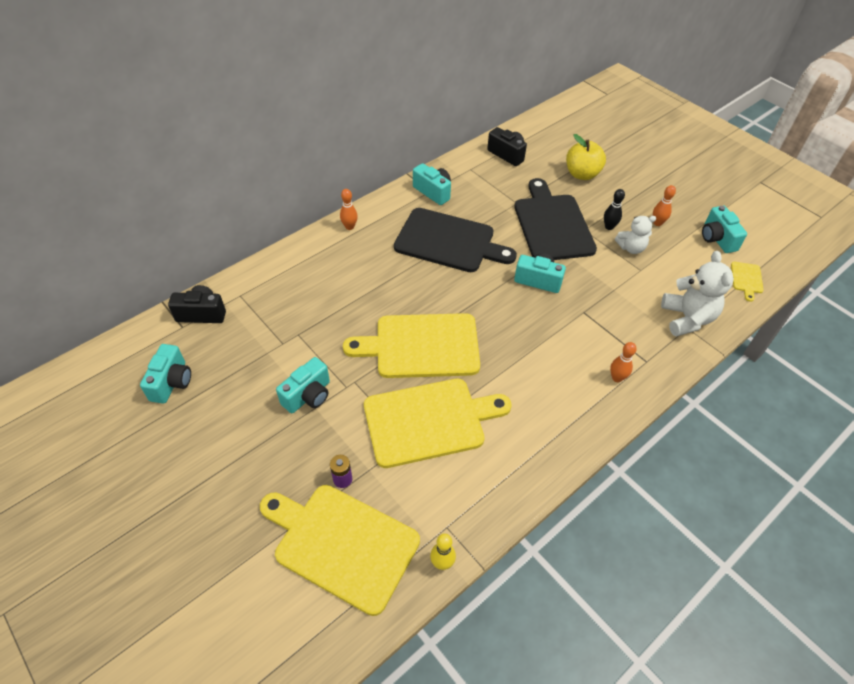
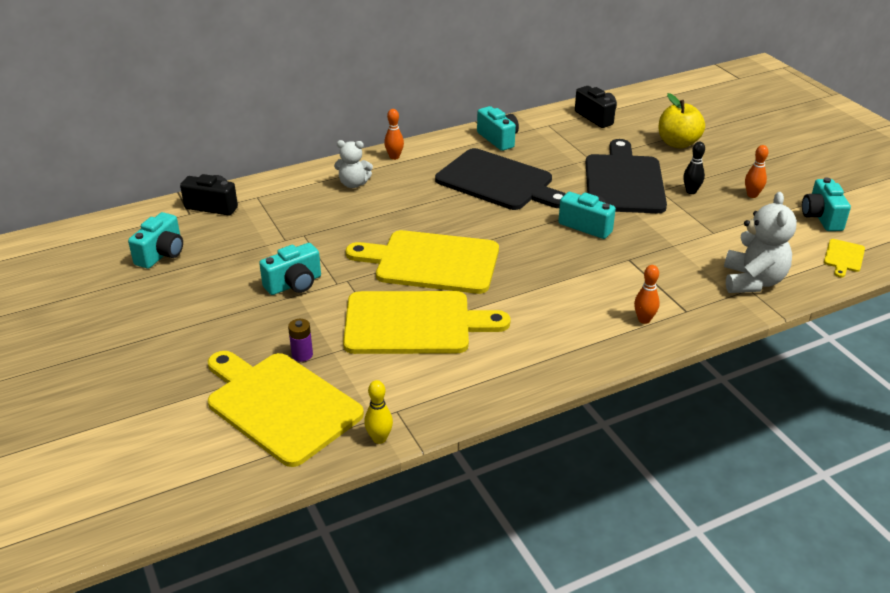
camera: 15 degrees right, 15 degrees down
(631, 248) = (710, 212): white teddy bear -> white teddy bear (353, 184)

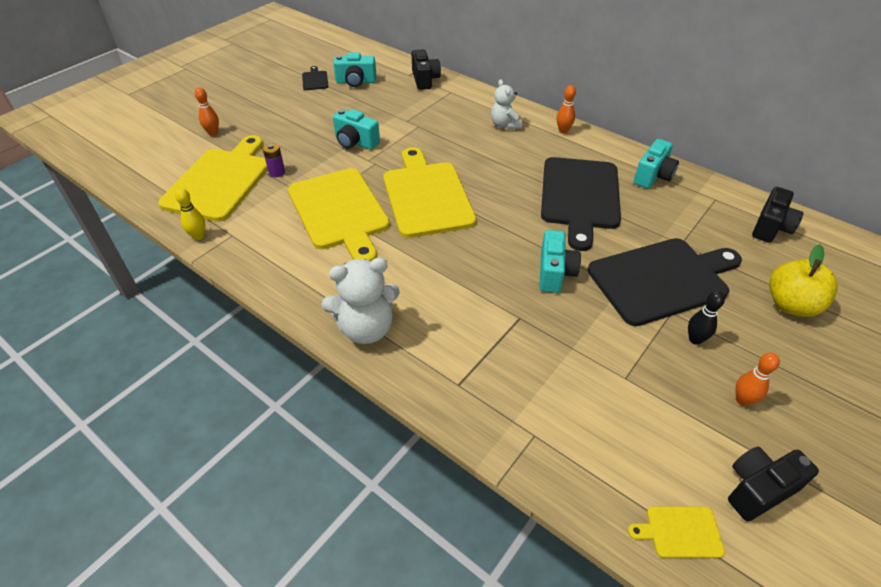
camera: 65 degrees right, 10 degrees up
(119, 284) = (315, 80): none -> black cutting board
(644, 320) = (423, 353): orange bowling pin -> orange bowling pin (213, 133)
(752, 281) = (552, 435): white teddy bear -> white teddy bear (366, 328)
(821, 217) = (758, 489): turquoise camera -> black camera

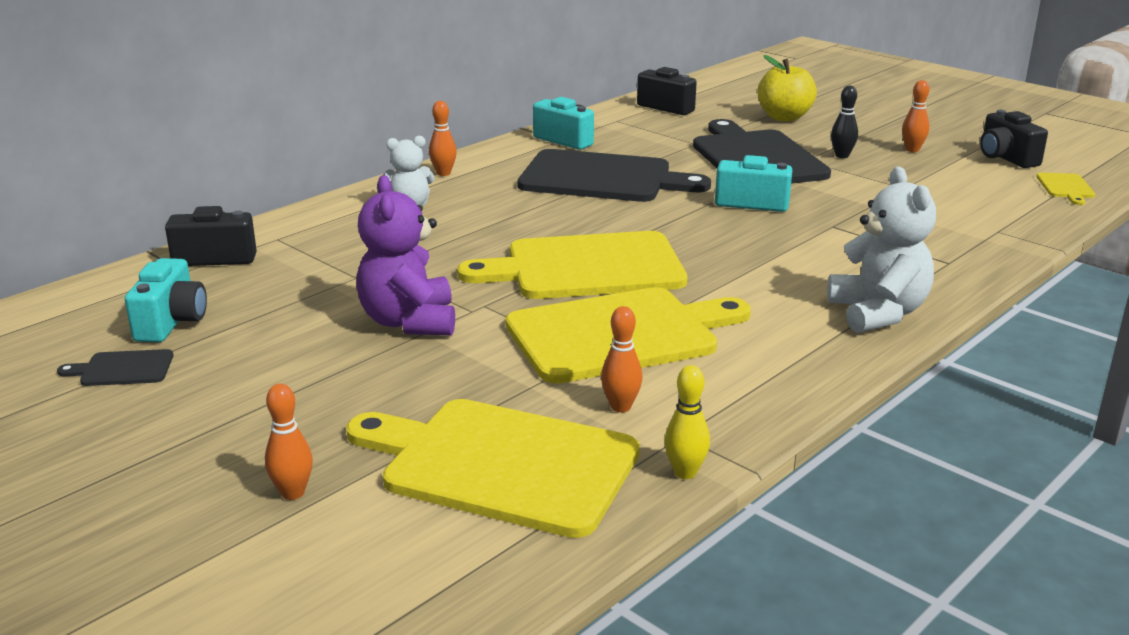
camera: 85 degrees left, 20 degrees down
(262, 214) = (620, 407): none -> orange bowling pin
(277, 172) = (486, 398): purple battery -> none
(355, 142) = (409, 322): turquoise camera -> purple teddy bear

